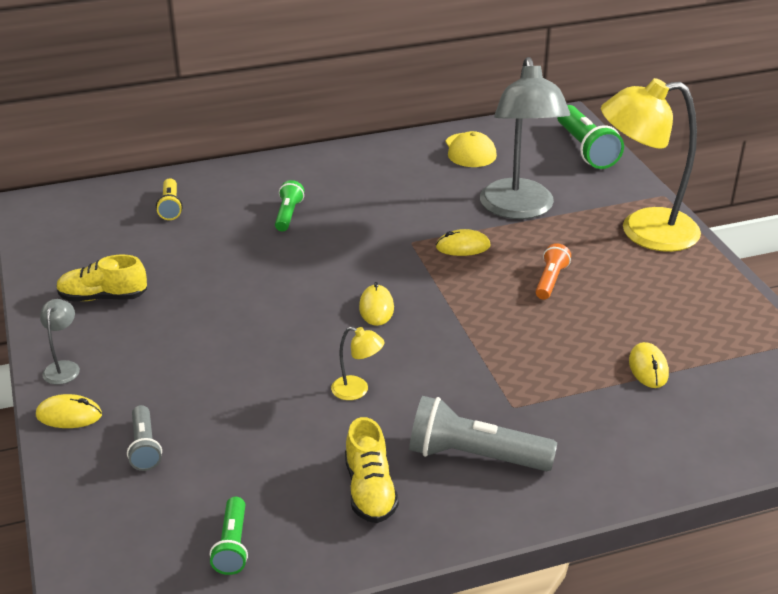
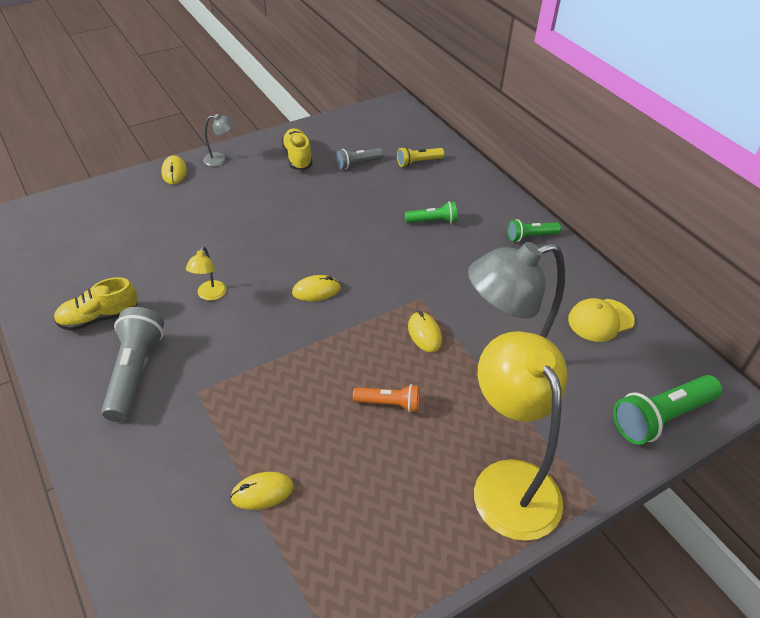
camera: 75 degrees right, 10 degrees up
(145, 447) = (144, 208): grey flashlight -> grey flashlight (357, 164)
(233, 545) = (52, 262): green flashlight -> green flashlight (530, 236)

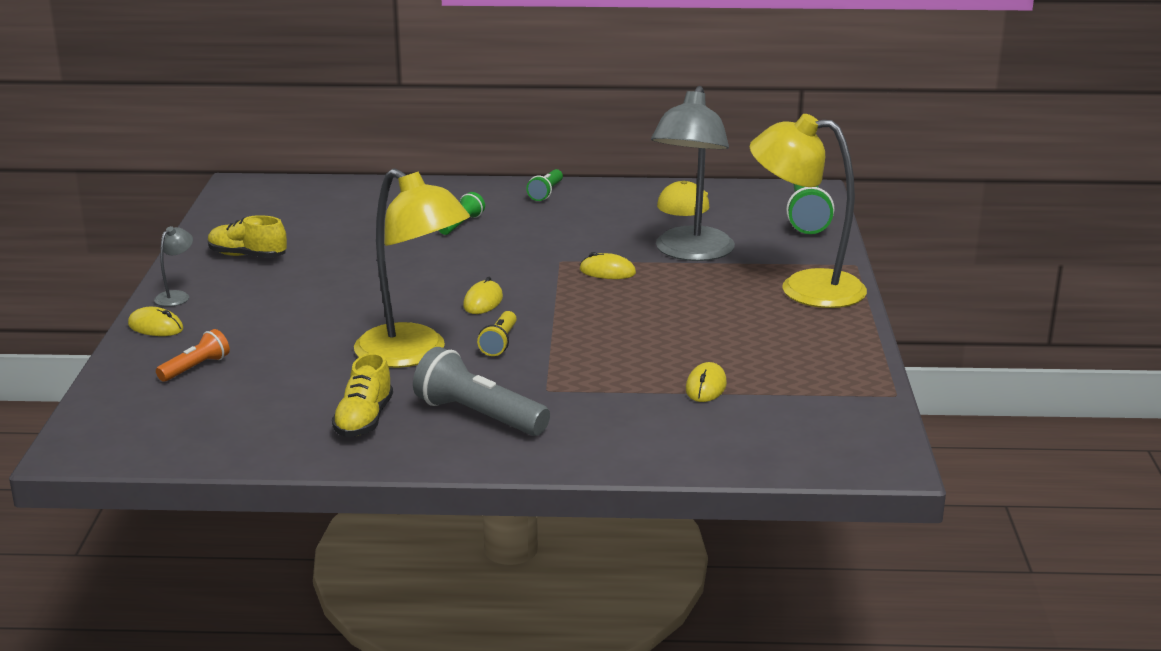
camera: 55 degrees left, 20 degrees down
(209, 295) = (413, 354): yellow lamp -> yellow lamp, size x2.48
(357, 164) = (312, 230): grey flashlight -> none
(389, 403) = (670, 309): orange flashlight -> orange flashlight (195, 368)
(418, 162) = (359, 203): yellow flashlight -> yellow flashlight (499, 343)

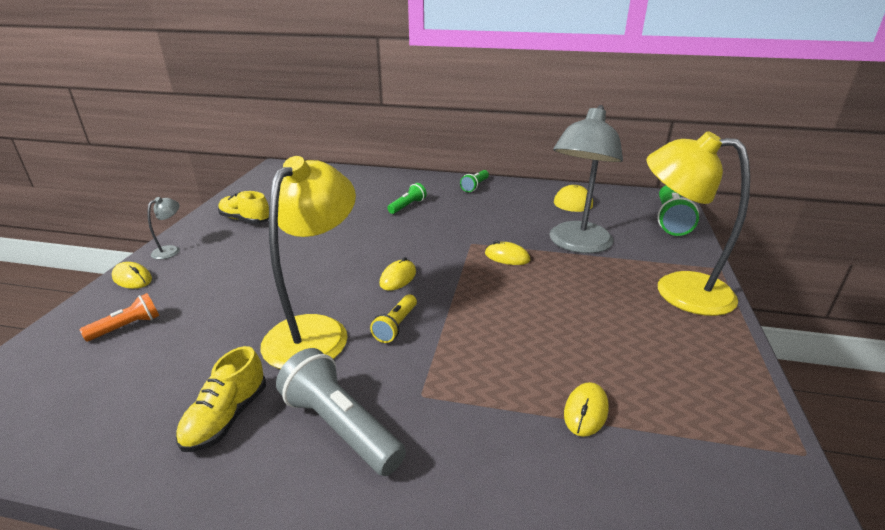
camera: 10 degrees right, 5 degrees up
(413, 354) = (316, 331): yellow lamp -> yellow lamp turned 120 degrees counterclockwise

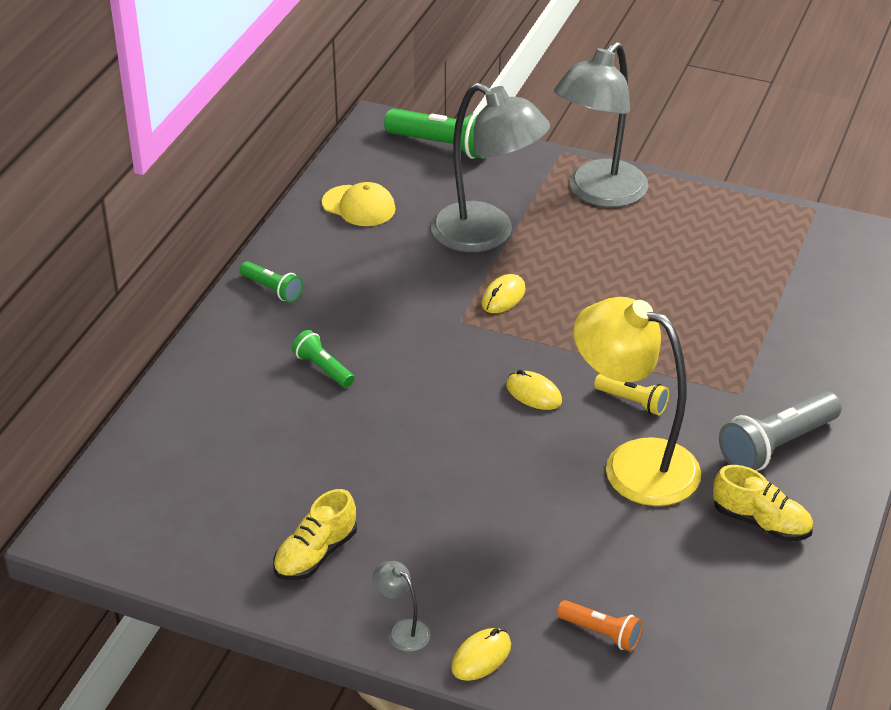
camera: 80 degrees left, 10 degrees up
(127, 327) = (601, 633): orange flashlight -> orange flashlight turned 150 degrees clockwise
(586, 411) = (767, 300): yellow mouse -> none
(677, 290) = (598, 193): yellow lamp -> grey lamp

